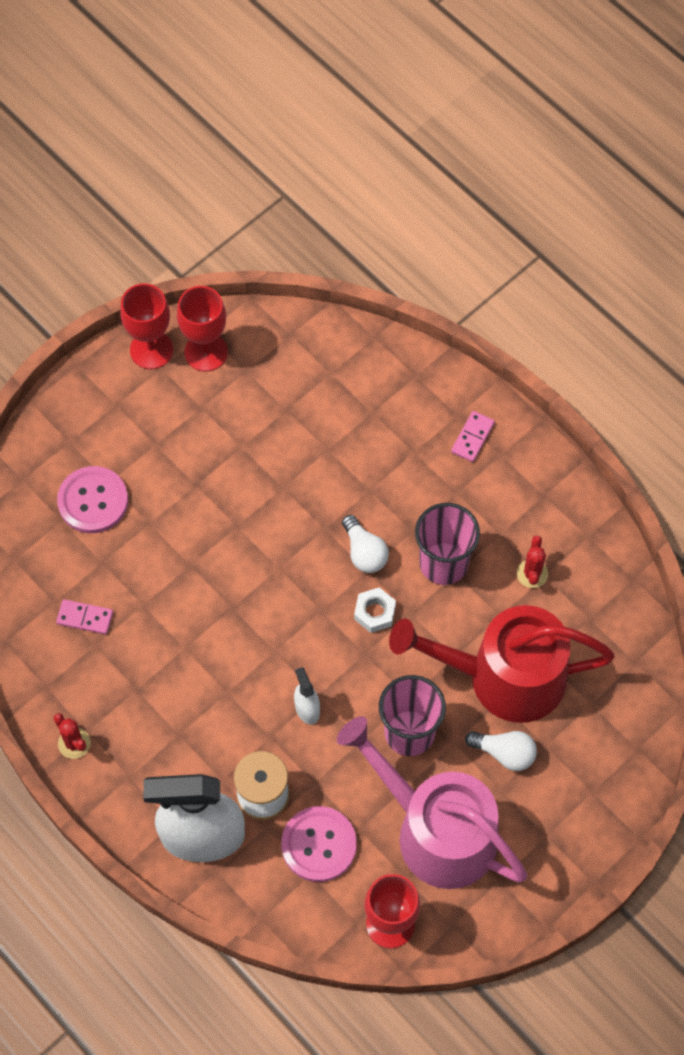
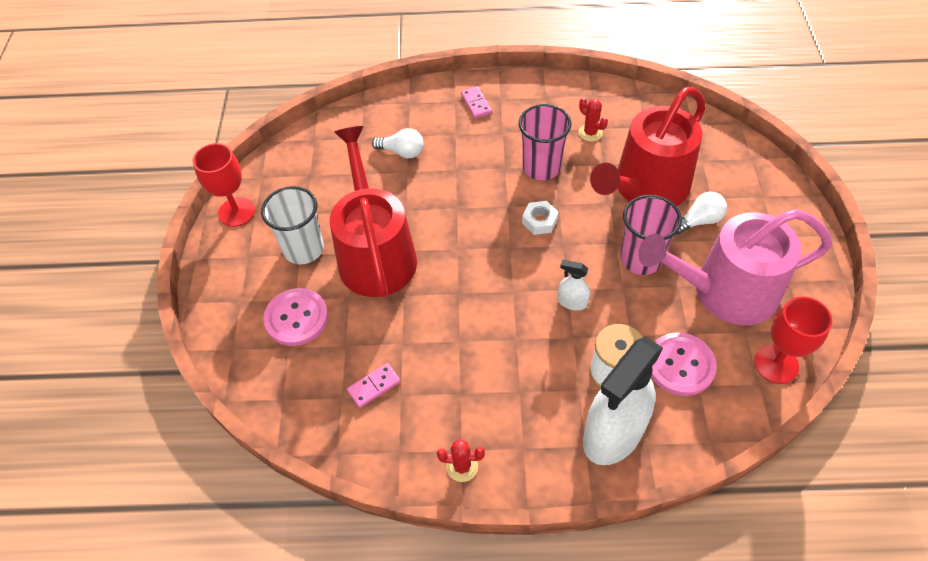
camera: 45 degrees left, 10 degrees down
(164, 442) = (303, 249): none -> white cup
(206, 352) = (273, 186): red goblet -> none
(211, 505) = (375, 254): none -> red watering can
(364, 552) = (494, 199): white light bulb -> white light bulb (402, 152)

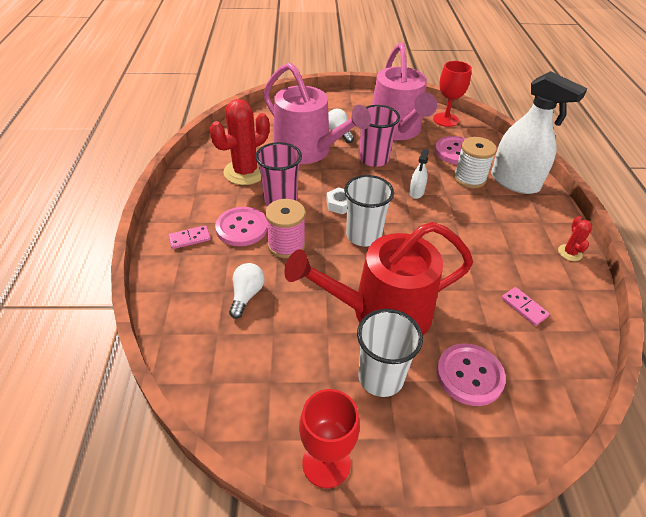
camera: 95 degrees left, 10 degrees down
(469, 176) = (286, 245): none -> pink spool
(486, 242) = (363, 235): none -> white cup
(493, 139) = (242, 228): none -> pink button
(590, 133) = (245, 172): red cactus -> red cactus, size x2.13
(646, 188) = (307, 151): red watering can -> pink watering can

